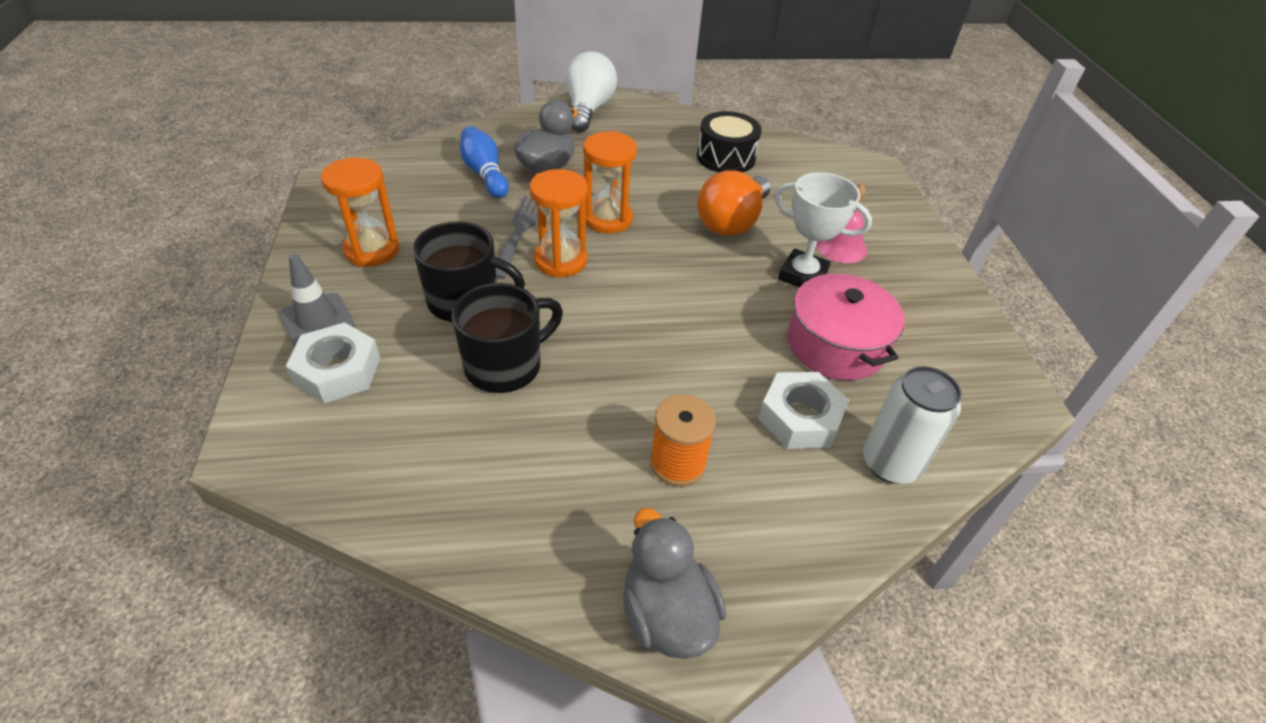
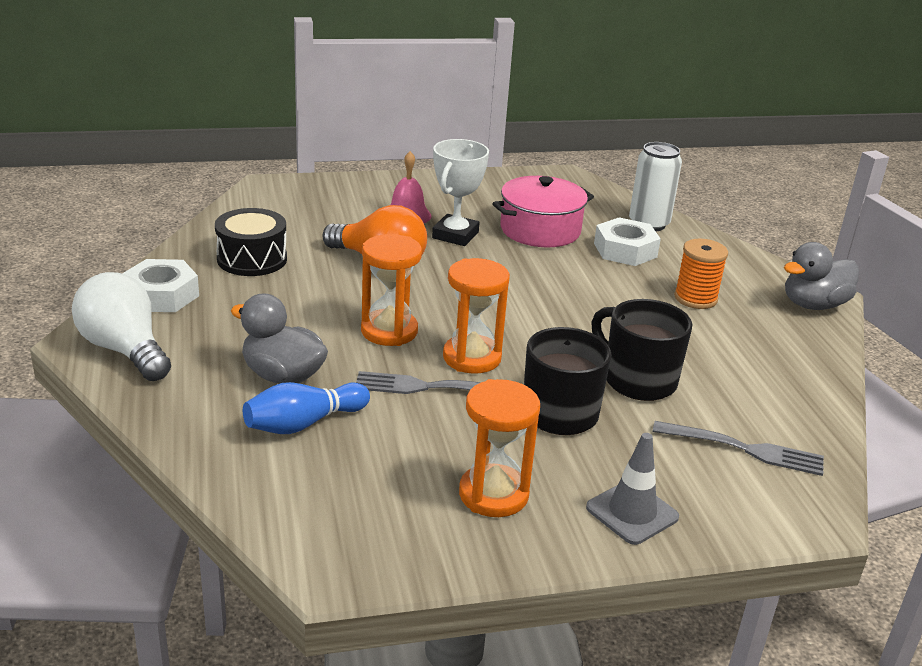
camera: 95 degrees left, 15 degrees down
(337, 371) = (695, 481): white nut -> white nut (161, 295)
(369, 422) = (744, 449): none -> grey fork
(588, 110) = (124, 350): white light bulb -> white light bulb turned 45 degrees clockwise

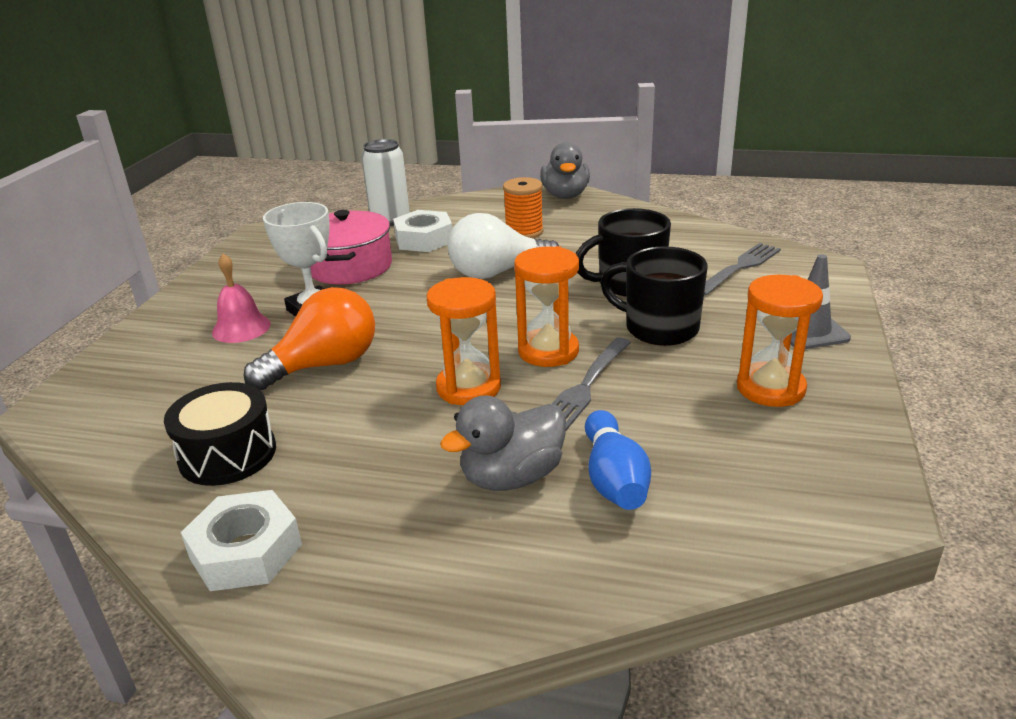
camera: 60 degrees left, 0 degrees up
(124, 350) = (363, 610): white light bulb -> white light bulb (497, 273)

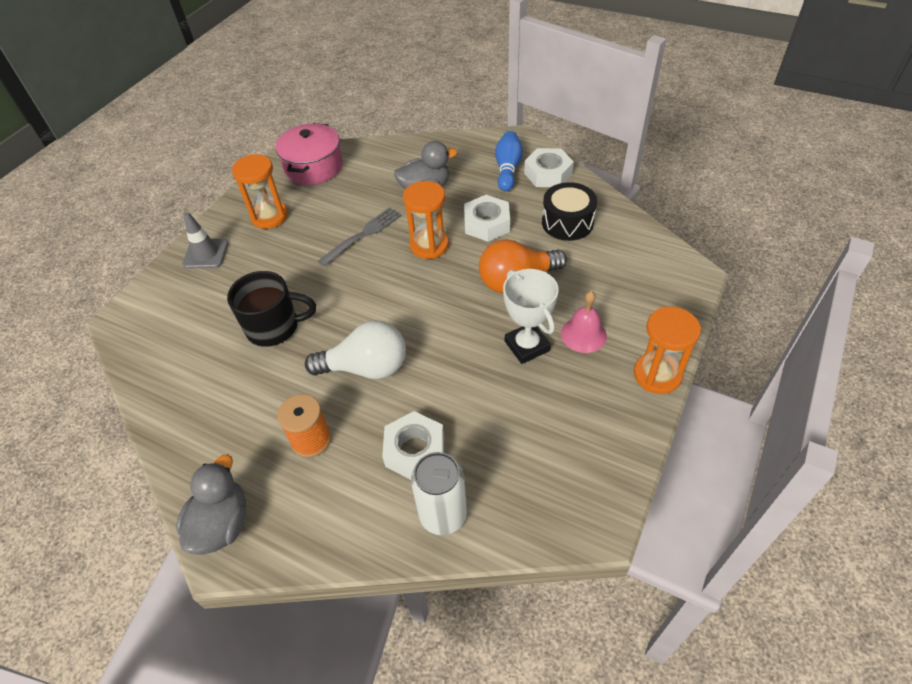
camera: 165 degrees left, 20 degrees up
(350, 267) = (495, 411): pink pot -> pink pot (313, 167)
(376, 431) = (487, 224): none -> white nut
(548, 351) = (370, 266): orange hourglass -> orange hourglass (657, 375)
(614, 479) = (380, 181): blue bowling pin -> blue bowling pin (507, 169)
(659, 328) = (290, 273): black mug -> none
(740, 268) = (180, 330): grey fork -> none

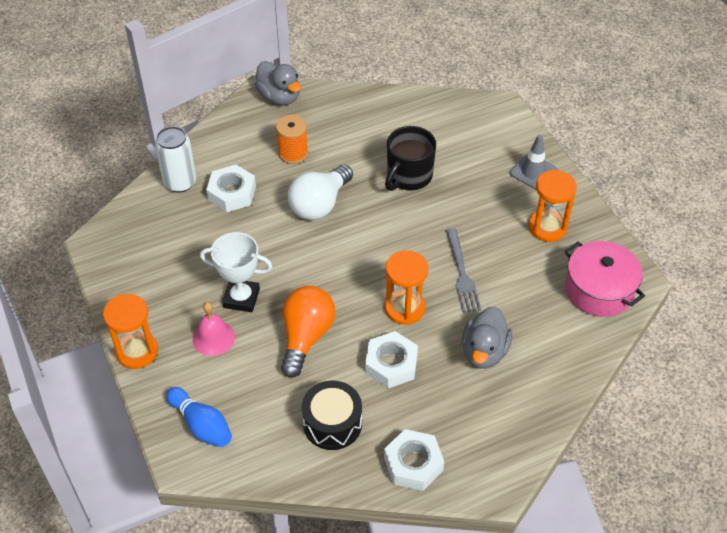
camera: 125 degrees right, 0 degrees up
(507, 169) = (453, 436): blue bowling pin -> blue bowling pin (201, 425)

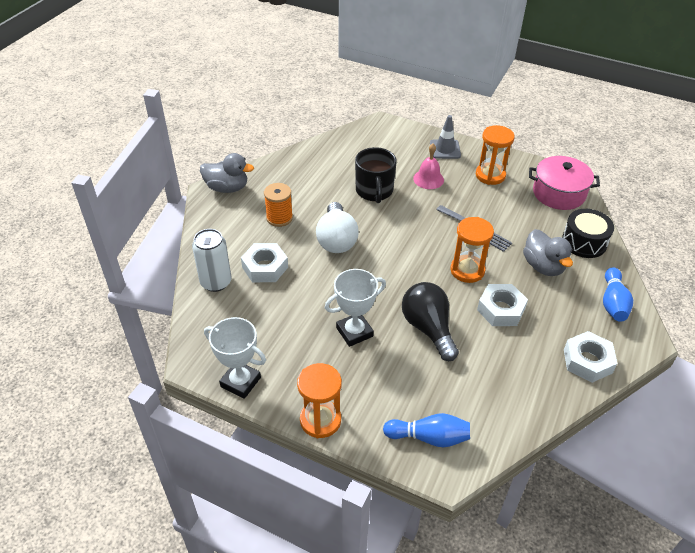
camera: 40 degrees left, 5 degrees down
(112, 280) = (240, 382): none -> white trophy
(213, 338) = (366, 371): pink bell -> pink bell (428, 179)
(306, 337) = (428, 328): orange light bulb -> black light bulb
(332, 423) = (511, 372): black drum -> black drum (584, 242)
(509, 432) = (613, 303): none -> blue bowling pin

